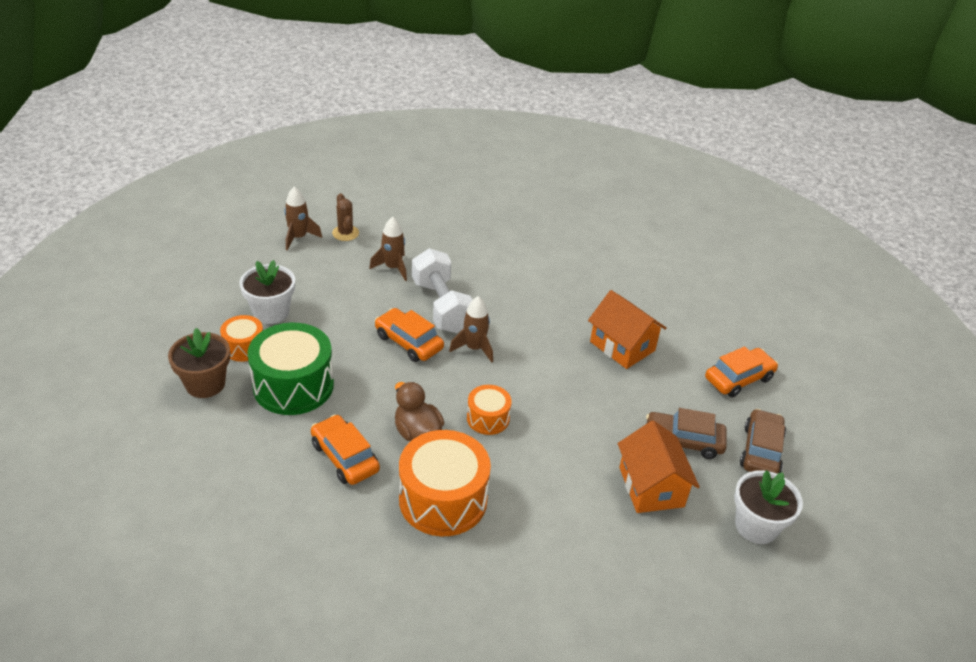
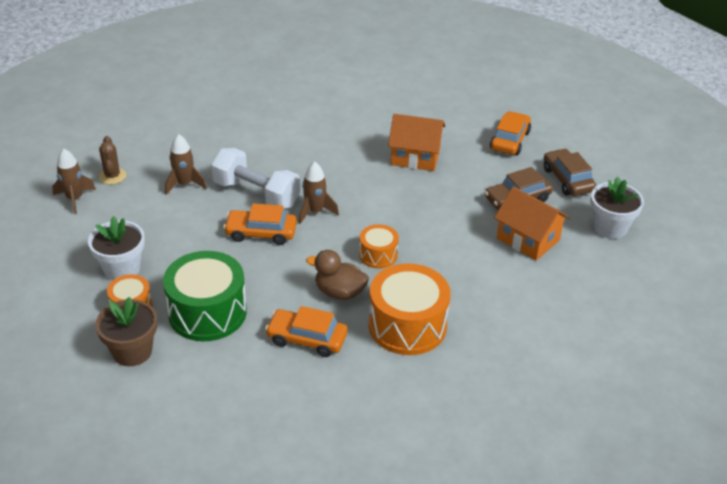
camera: 35 degrees left, 0 degrees up
(345, 233) = (112, 176): brown cactus -> brown cactus turned 45 degrees clockwise

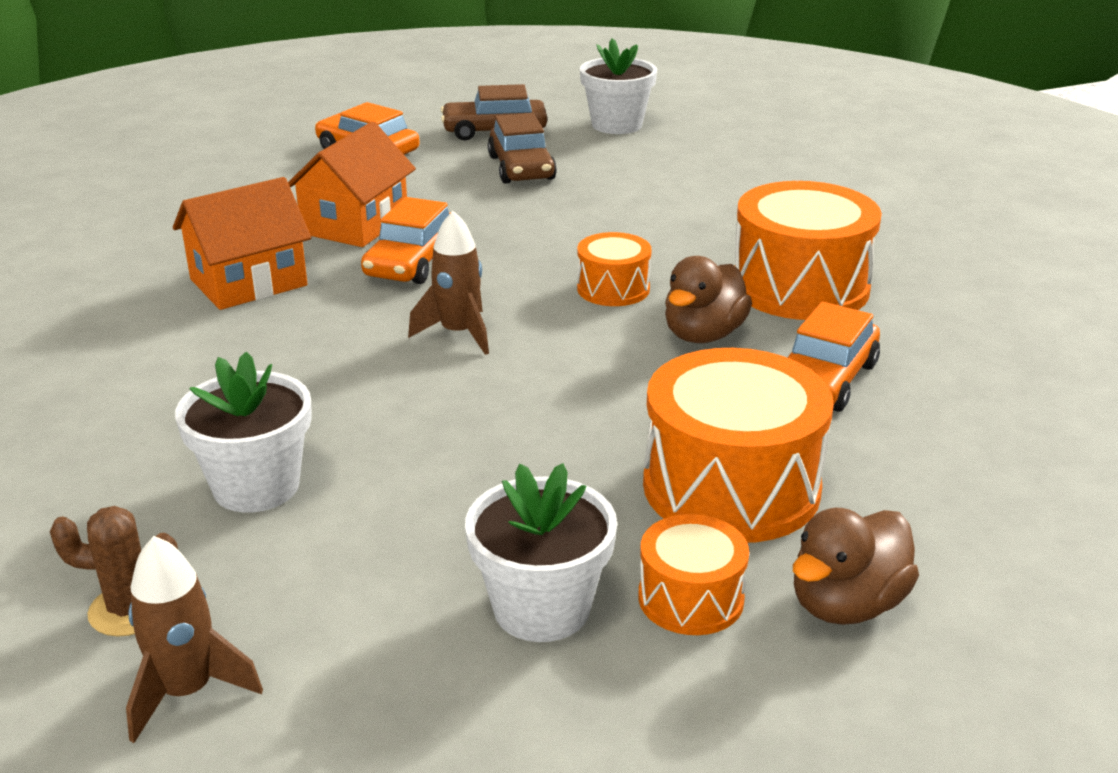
camera: 75 degrees left, 10 degrees down
(132, 351) = (846, 604): brown flower pot -> brown duck
(184, 184) = (256, 486): brown rocket -> white flower pot
(207, 312) = (731, 487): green drum -> orange drum
(256, 194) = (360, 392): white dumbbell -> none
(261, 233) = (495, 399): orange car -> orange car (412, 262)
(528, 239) = (620, 175): orange house -> orange house (248, 282)

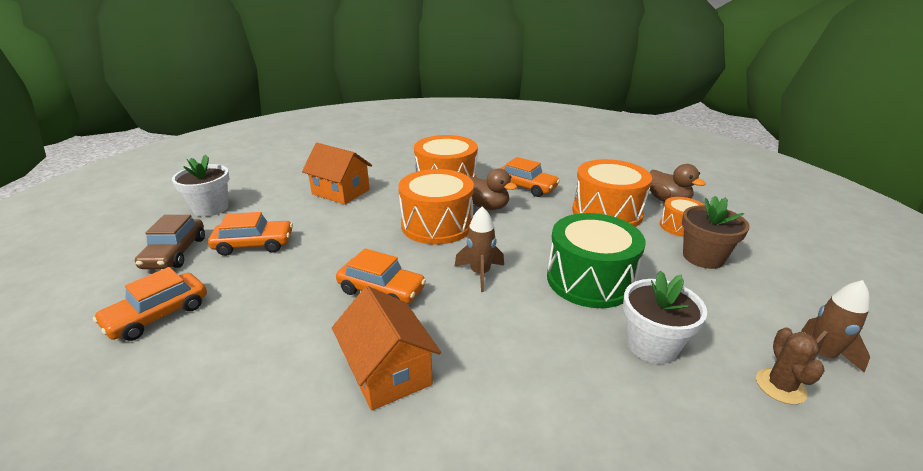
camera: 85 degrees left, 0 degrees up
(355, 224) = (306, 318): orange house -> orange house (341, 192)
(442, 440) = (590, 280): none -> green drum
(521, 168) = (254, 244): brown car -> orange car
(541, 608) = (703, 257): white flower pot -> brown flower pot
(613, 289) = (437, 225): orange drum -> orange drum, size x1.88

